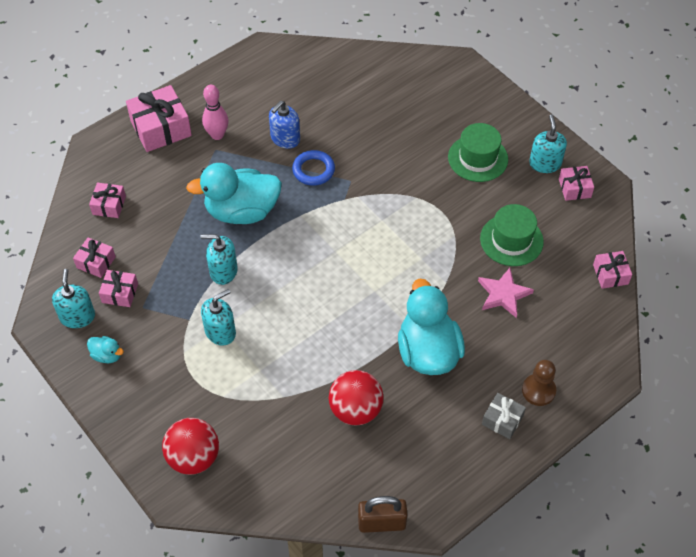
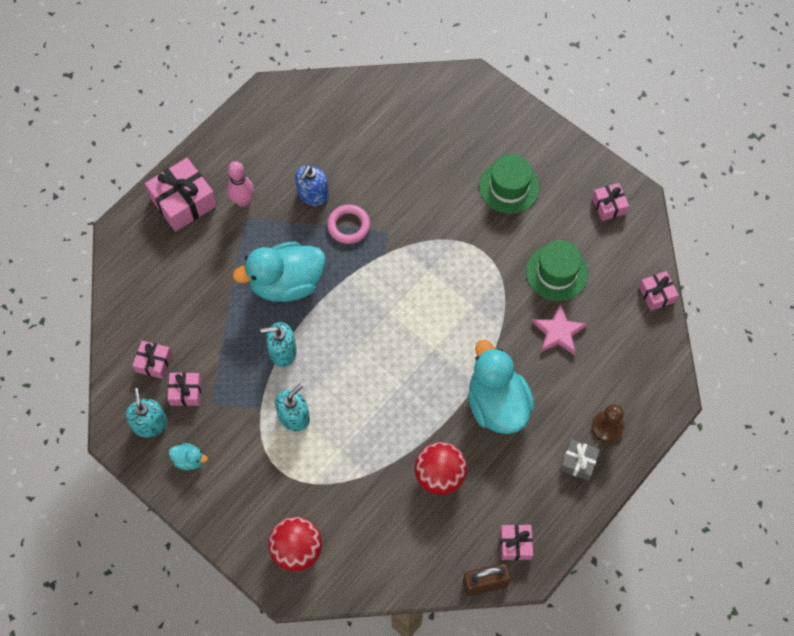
camera: 10 degrees left, 10 degrees up
(109, 205) = (151, 298): pink gift -> pink gift (515, 544)
(313, 170) = (348, 226): blue ring -> pink ring
(545, 163) = (576, 182): turquoise soap dispenser -> none

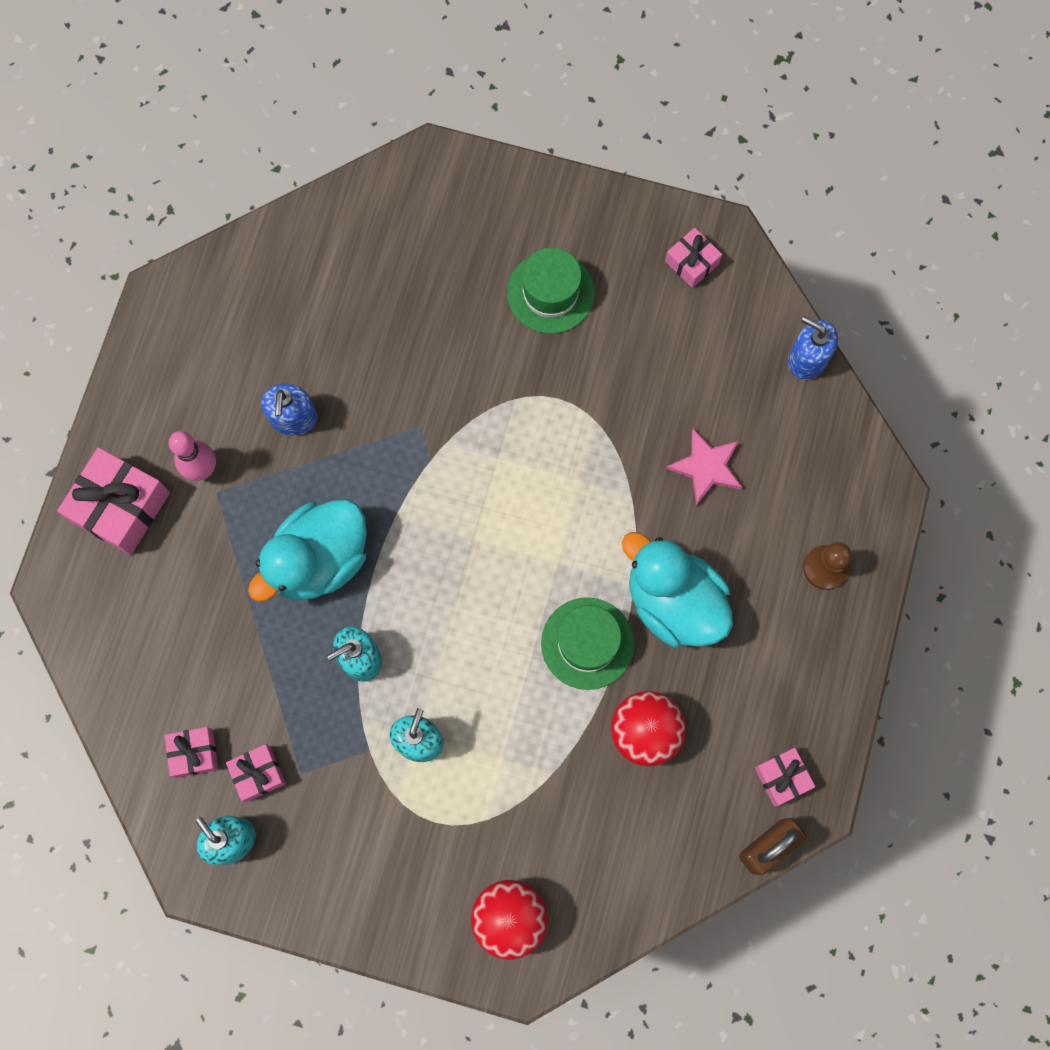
camera: 25 degrees left, 10 degrees up
(189, 460) = (309, 864): turquoise duck -> none
(348, 226) = (363, 442): pink ring -> none
(556, 272) = (667, 386): green hat -> green hat (587, 643)
(578, 462) = (811, 632): grey gift -> none
(656, 294) = (807, 359): pink gift -> blue soap dispenser

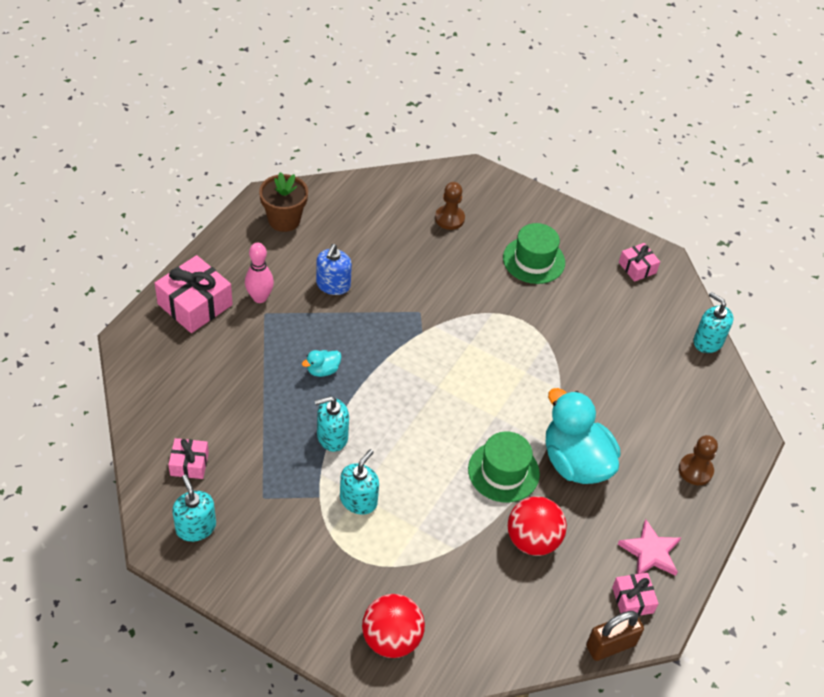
camera: 10 degrees right, 25 degrees down
(195, 327) = (284, 220): none -> brown flower pot
(258, 774) = (231, 489): pink gift -> none
(319, 560) = (323, 370): turquoise duck -> turquoise duck, size x0.42
(419, 255) = (449, 218): none -> brown pawn
(706, 467) = (620, 386): pink star -> pink star (650, 552)
(807, 359) = (708, 341): blue soap dispenser -> turquoise soap dispenser

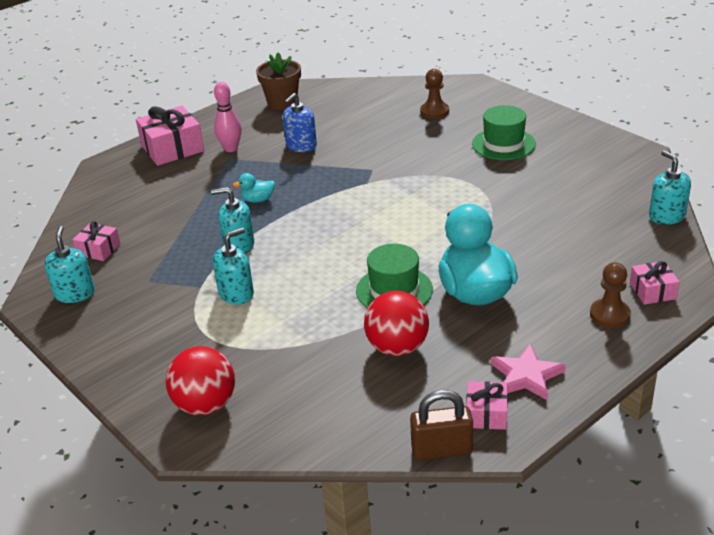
camera: 25 degrees right, 15 degrees down
(637, 268) = (610, 157): pink gift -> pink gift (652, 291)

